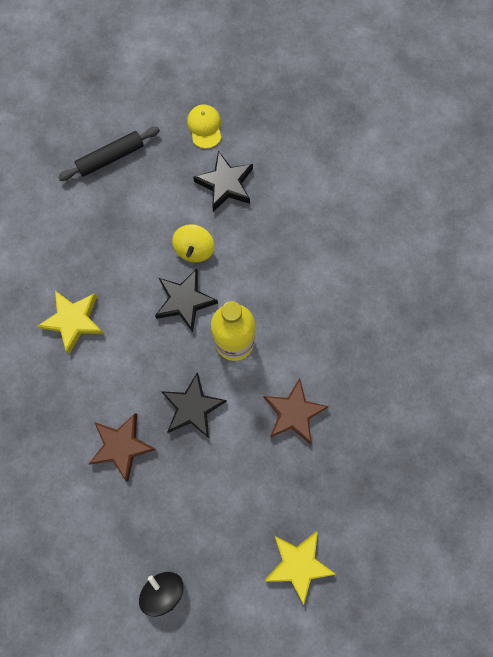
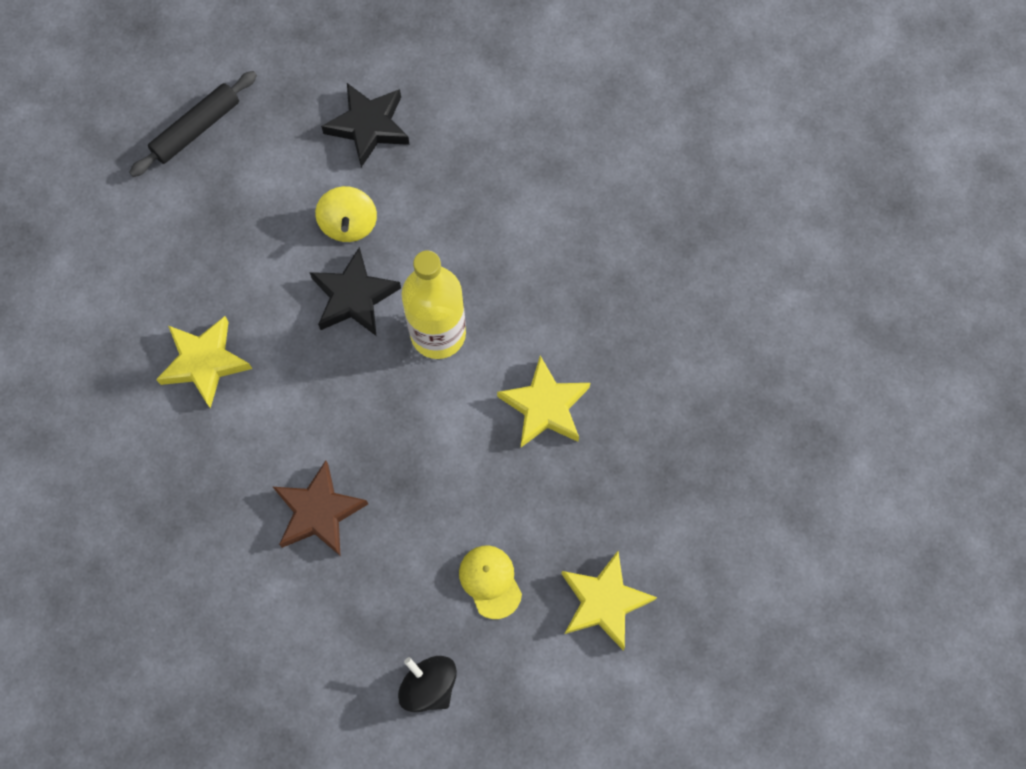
camera: 15 degrees left, 5 degrees down
(193, 407) = (404, 435): black star -> none
(204, 127) = (318, 56): yellow cap -> yellow cap (490, 581)
(293, 412) = (545, 406): brown star -> yellow star

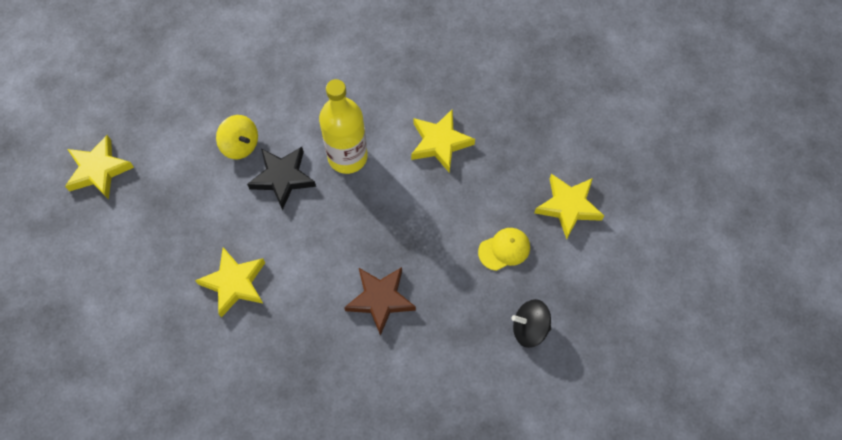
camera: 45 degrees left, 5 degrees down
(196, 129) = (99, 170): black rolling pin -> yellow star
(368, 126) = (198, 88): black star -> none
(490, 581) = (504, 249): yellow cap -> yellow cap turned 135 degrees clockwise

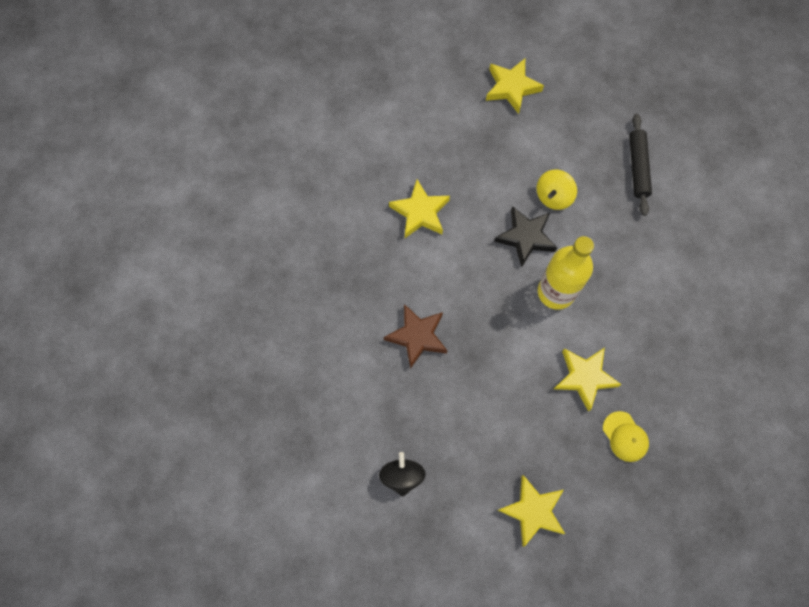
camera: 85 degrees right, 5 degrees up
(222, 62) = (637, 167): none -> black rolling pin
(504, 249) = (479, 448): yellow cap -> yellow cap (625, 436)

